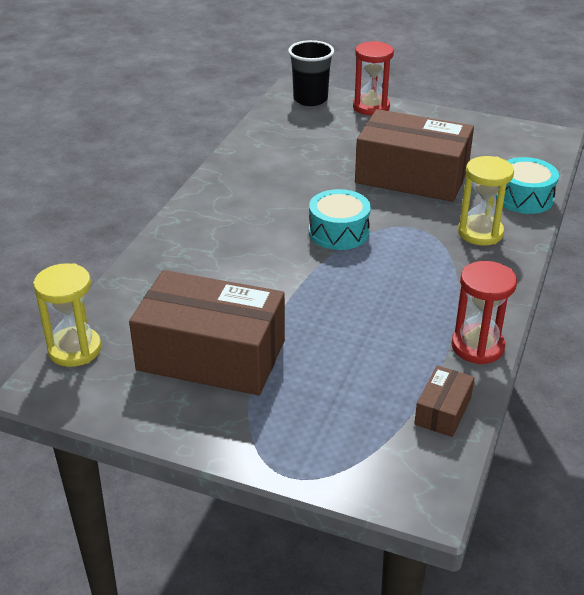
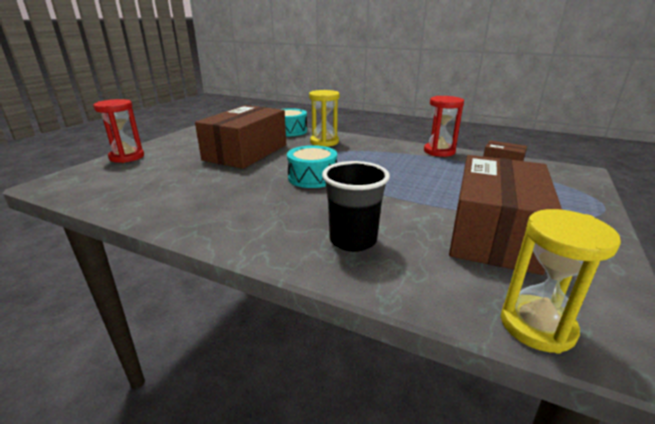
camera: 85 degrees left, 10 degrees down
(310, 99) = (77, 177): black cup -> black cup (353, 240)

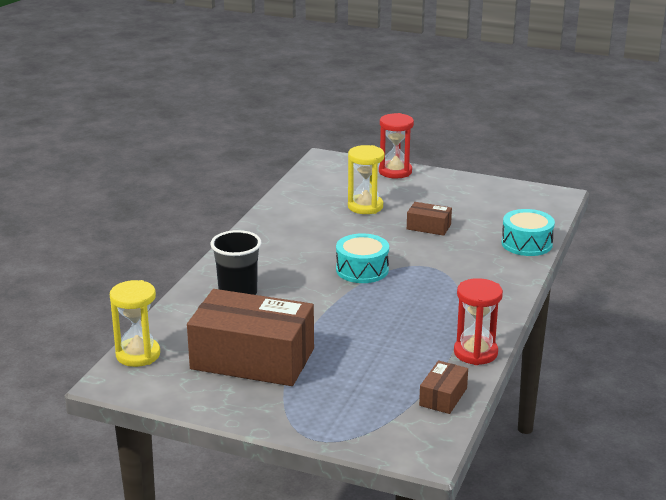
camera: 85 degrees right, 0 degrees up
(246, 152) = (428, 227): brown box -> brown box, size x0.44
(324, 142) = (485, 270): yellow hourglass -> yellow hourglass (365, 206)

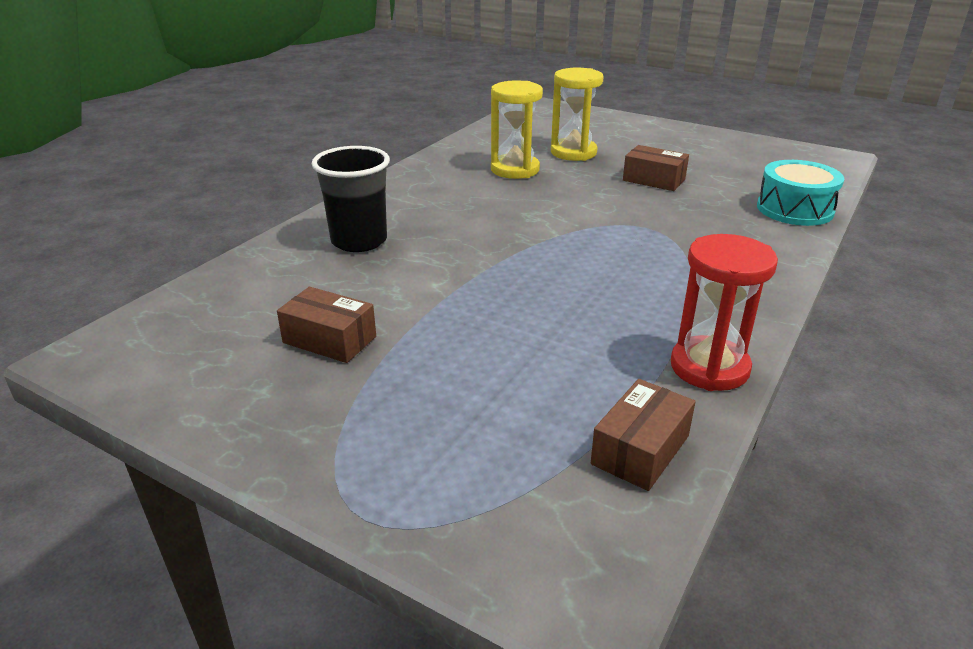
camera: 10 degrees right, 5 degrees up
(138, 355) = (160, 315): yellow hourglass -> yellow hourglass (515, 170)
(252, 359) = (329, 339): brown box -> brown box, size x0.44
(362, 270) = (548, 224): turquoise drum -> none
(395, 171) = (620, 121): red hourglass -> none

